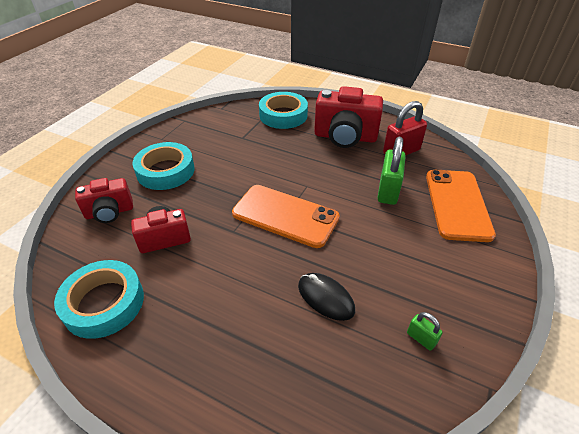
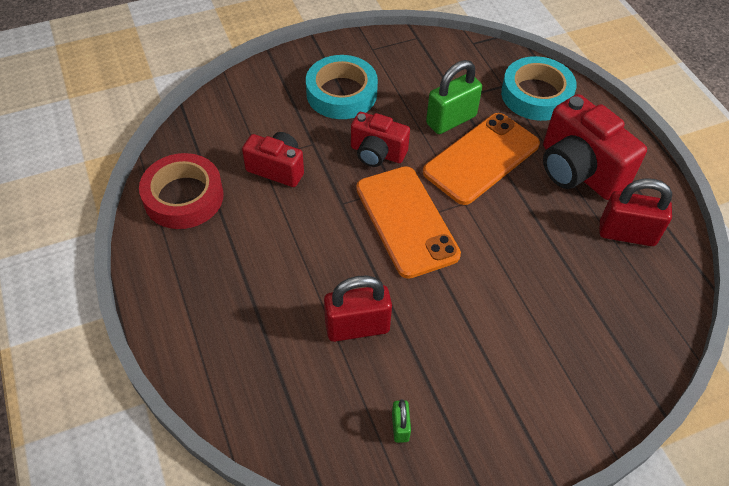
camera: 40 degrees right, 10 degrees up
(104, 303) = (183, 197): turquoise tape -> red tape
(109, 212) = (255, 109): red camera -> red camera (377, 153)
(325, 298) = (357, 327): black mouse -> red padlock
(388, 191) = (548, 269): green padlock -> green padlock (451, 120)
(457, 204) = (611, 341): orange phone -> orange phone (481, 158)

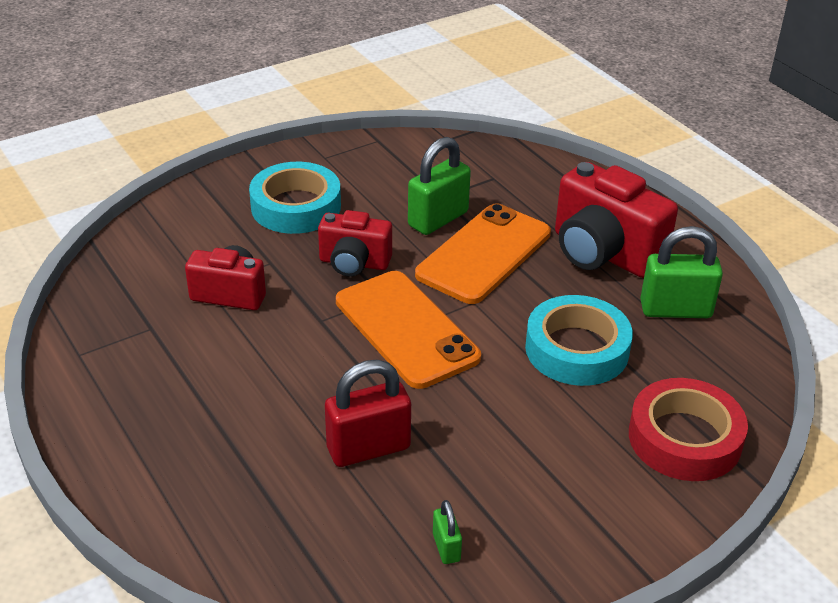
camera: 10 degrees left, 15 degrees down
(183, 197) = (113, 338): red tape -> red tape (684, 438)
(536, 95) = (535, 183): turquoise tape -> turquoise tape (577, 349)
(627, 234) = (675, 310): red padlock -> green padlock

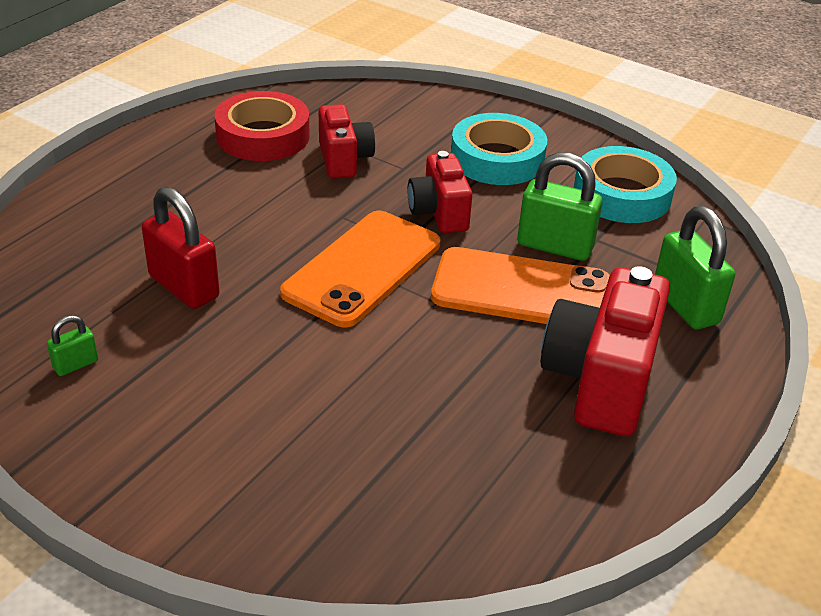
camera: 65 degrees right, 0 degrees up
(577, 349) = (409, 393): turquoise tape -> turquoise tape (622, 194)
(675, 310) = (539, 464): green padlock -> green padlock (685, 305)
(684, 438) = (308, 513): red tape -> red tape (263, 136)

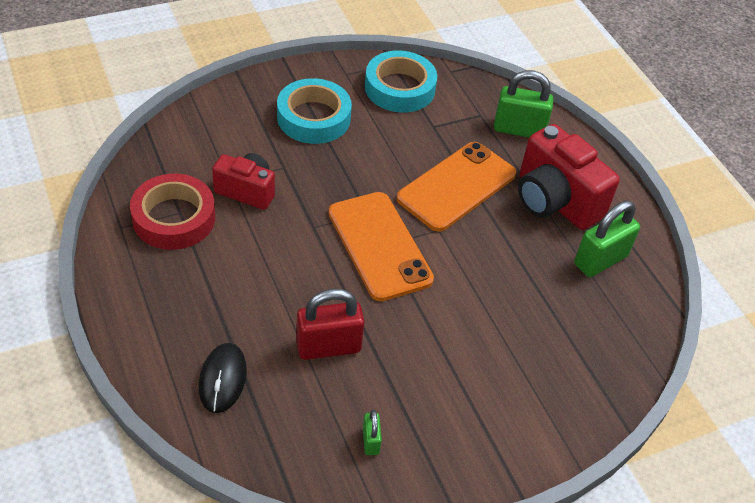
camera: 60 degrees left, 10 degrees up
(86, 238) = (223, 379): none -> black mouse
(439, 213) = (350, 178): red camera -> none
(555, 246) = (426, 147): green padlock -> green padlock (600, 260)

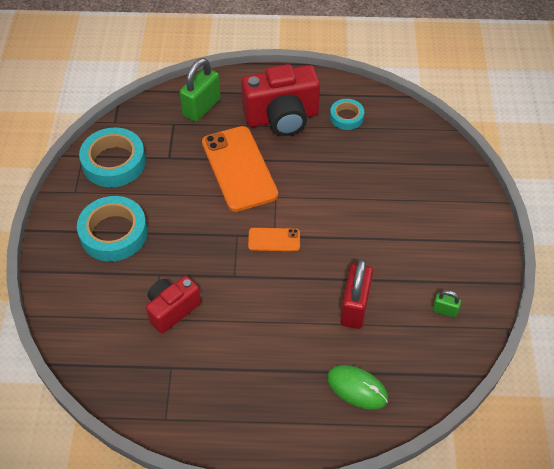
camera: 60 degrees left, 5 degrees up
(174, 218) = (175, 374): red tape -> none
(223, 379) = (357, 388): black mouse -> green mouse
(379, 246) = (274, 240): orange phone -> orange phone, size x0.48
(600, 260) = (346, 117): green padlock -> turquoise tape

